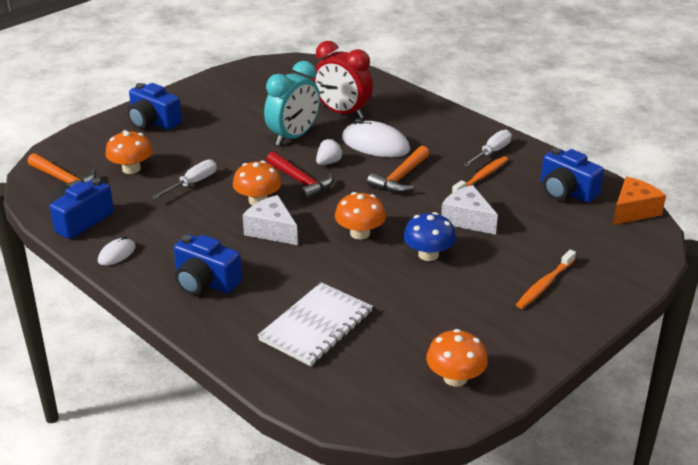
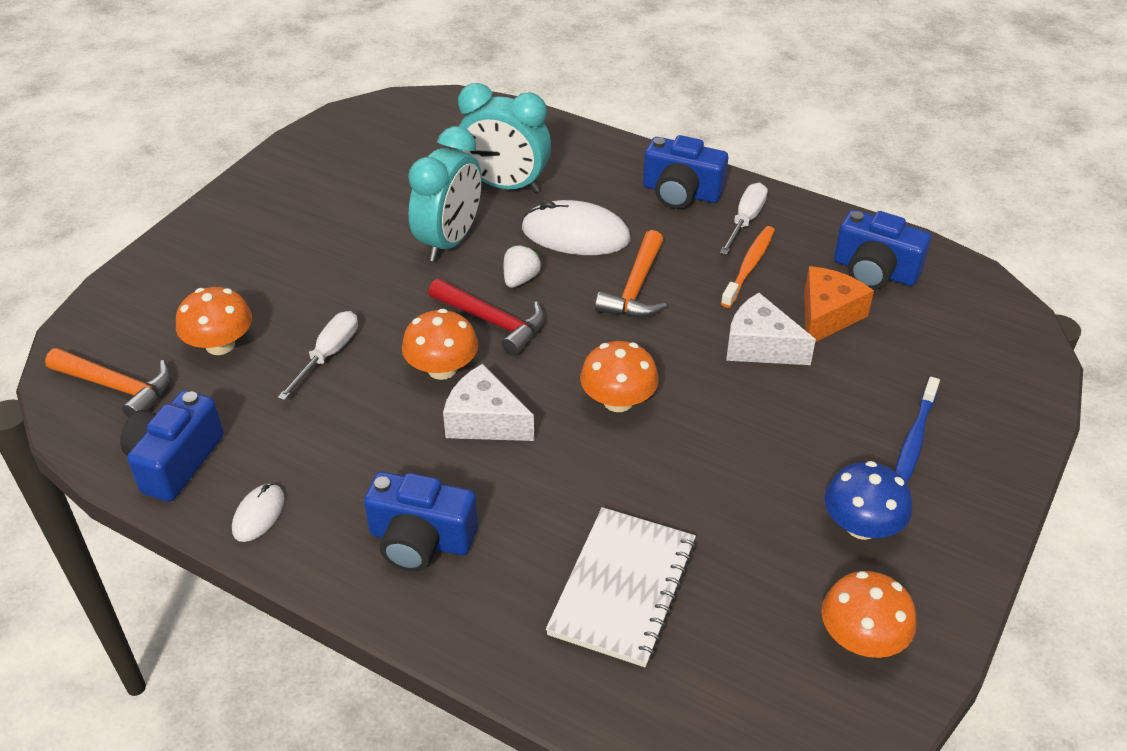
camera: 15 degrees left, 10 degrees up
(153, 122) = (221, 249): blue camera -> blue camera (681, 192)
(342, 113) = (505, 185): red clock -> turquoise clock
(428, 254) = (731, 420): blue mushroom -> blue mushroom (861, 526)
(545, 284) = (914, 440): orange toothbrush -> blue toothbrush
(633, 211) = (976, 288): orange cheese -> orange cheese (827, 316)

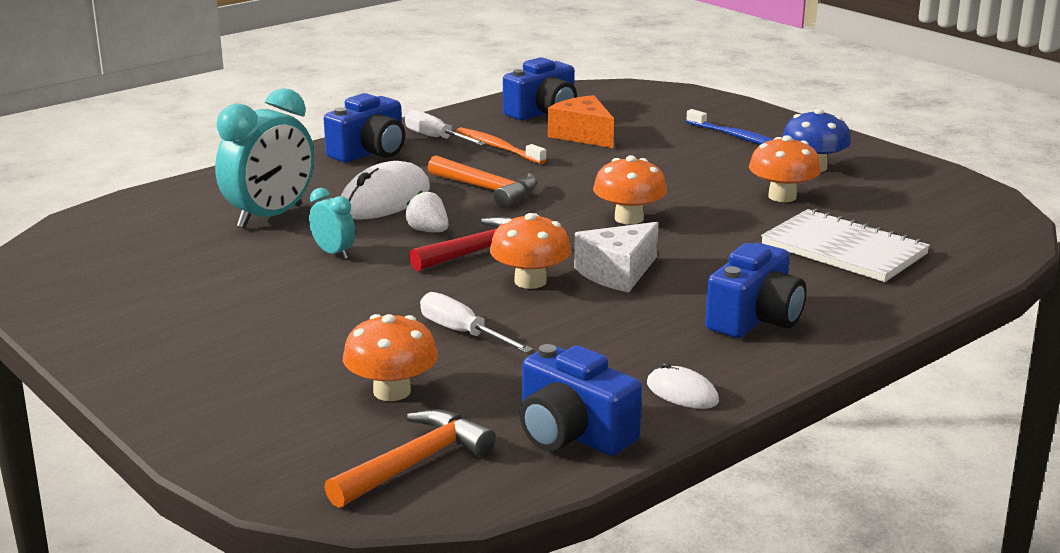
camera: 70 degrees left, 20 degrees down
(449, 241) = (333, 253): turquoise clock -> turquoise clock, size x0.49
(760, 346) = (601, 161): white cheese -> none
(861, 638) = (918, 186): orange mushroom -> orange mushroom (782, 196)

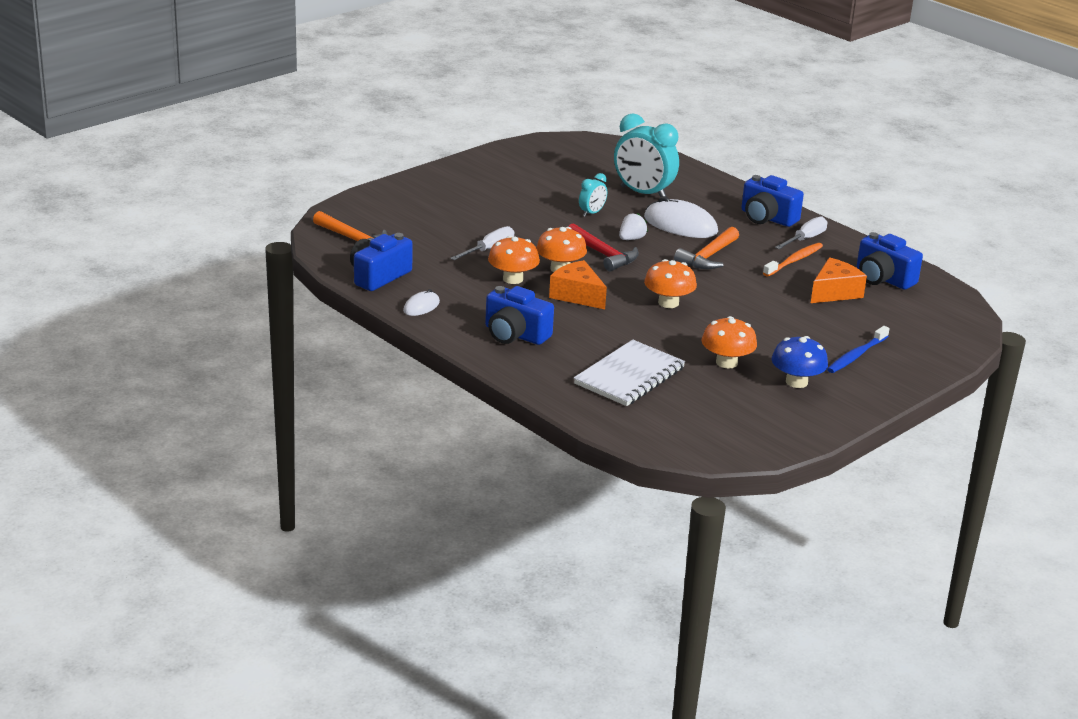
camera: 85 degrees right, 5 degrees up
(392, 391) = (422, 233): orange mushroom -> orange mushroom (513, 279)
(617, 273) = (577, 295): white cheese -> orange cheese

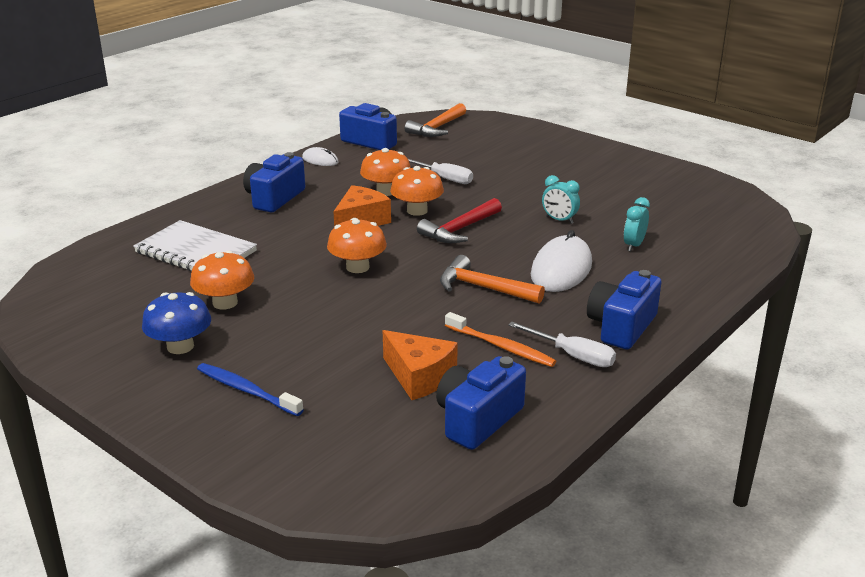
camera: 85 degrees right, 0 degrees up
(631, 239) = (506, 243): white strawberry -> none
(643, 193) = (633, 245): turquoise clock -> turquoise clock, size x0.49

